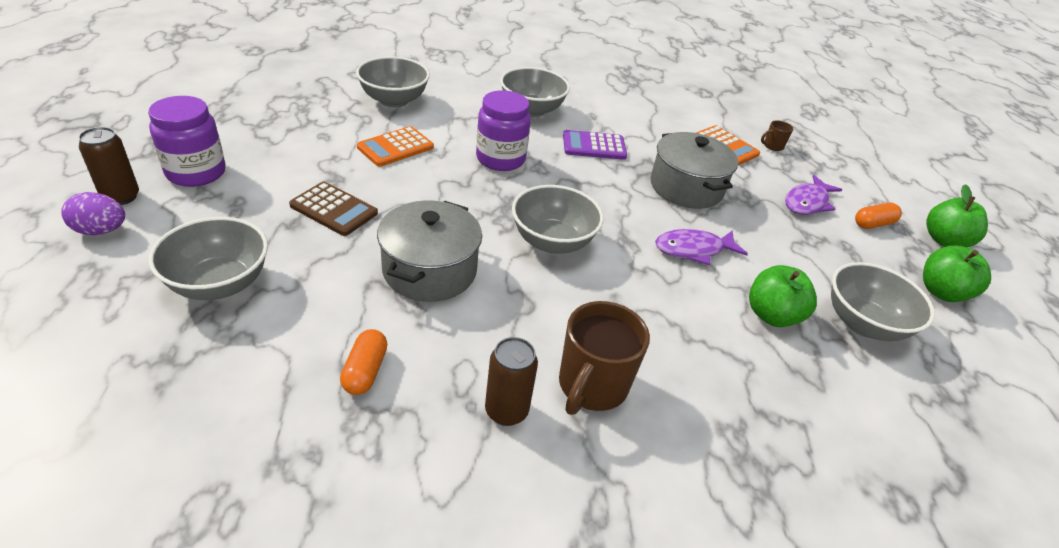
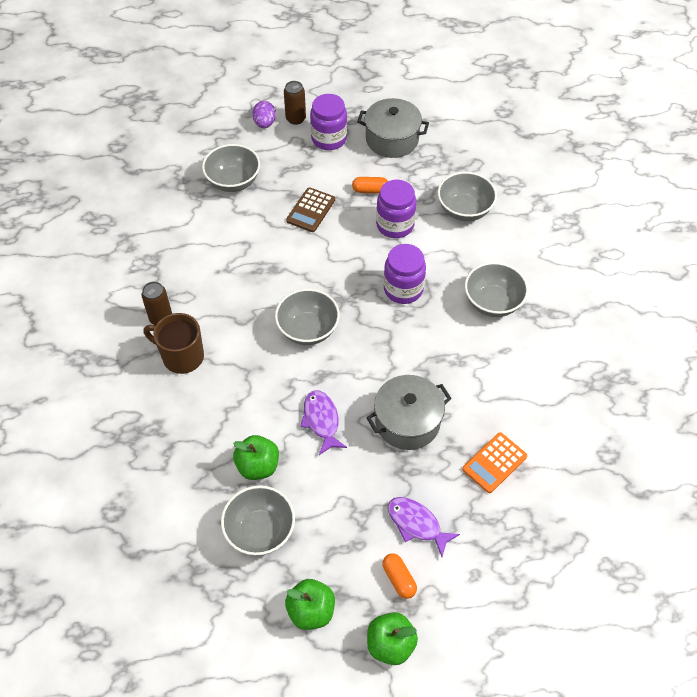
camera: 90 degrees right, 15 degrees up
(365, 371) = (181, 255): orange capsule -> orange capsule (370, 190)
(395, 147) = (395, 225): orange calculator -> purple jar
(429, 270) = (263, 268): grey pot -> grey pot (392, 139)
(594, 146) = (449, 352): purple calculator -> none
(772, 146) = (514, 510): brown mug -> none

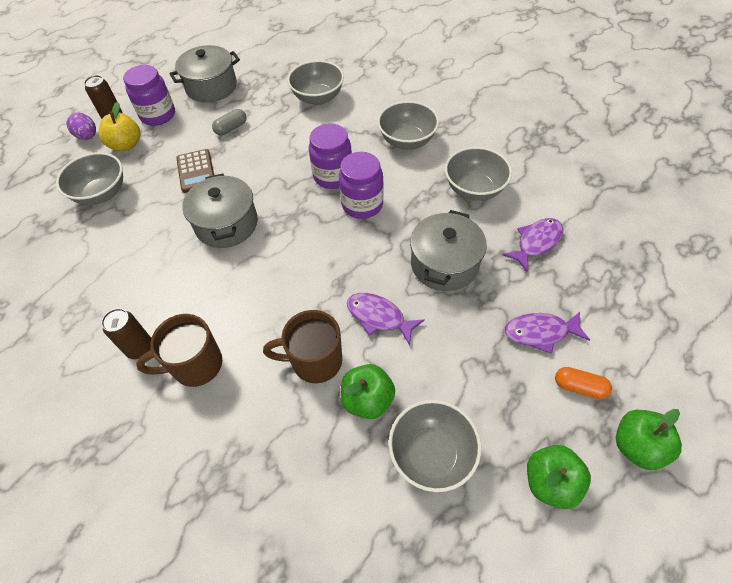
camera: 40 degrees left, 0 degrees up
(252, 415) = (315, 361): none -> brown mug
(284, 150) = (126, 145): none -> yellow apple
(291, 270) = (226, 224): none -> grey pot
(308, 330) = (290, 257): grey bowl -> grey bowl (474, 189)
(370, 190) = (231, 128): orange capsule -> grey capsule
(395, 225) = (277, 138): purple jar -> purple jar (362, 204)
(494, 463) = (536, 242): orange calculator -> purple fish

